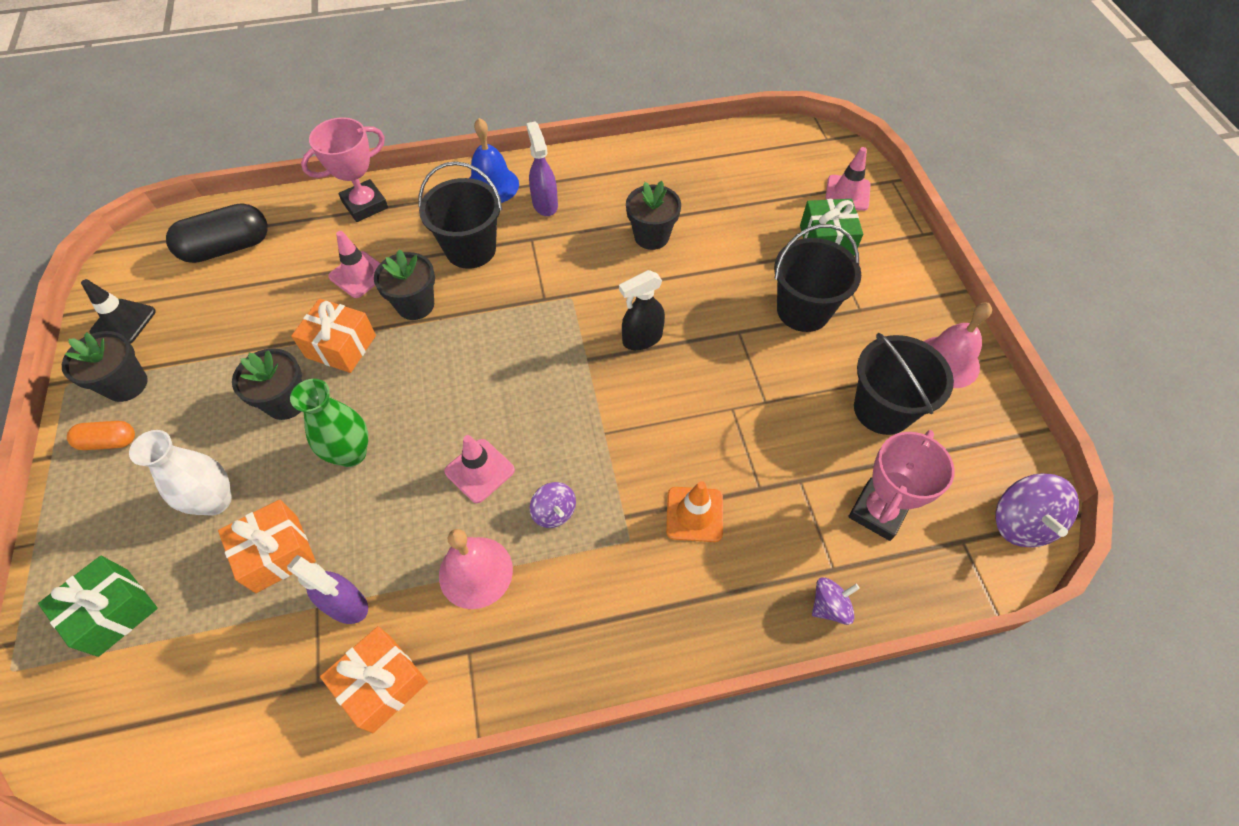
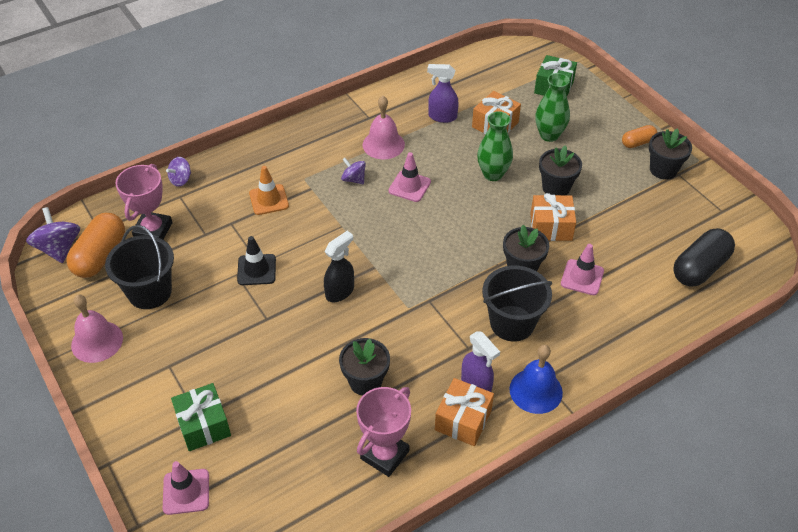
camera: 160 degrees right, 10 degrees down
(123, 322) = (710, 201): black traffic cone -> black traffic cone (256, 270)
(215, 501) = (549, 135): white vase -> green vase
(365, 205) = (630, 336): pink trophy -> pink trophy (384, 455)
(382, 683) = (403, 98): orange gift -> orange gift (463, 420)
(803, 310) = (217, 351): black bucket -> none
(955, 489) = (100, 256): none -> orange capsule

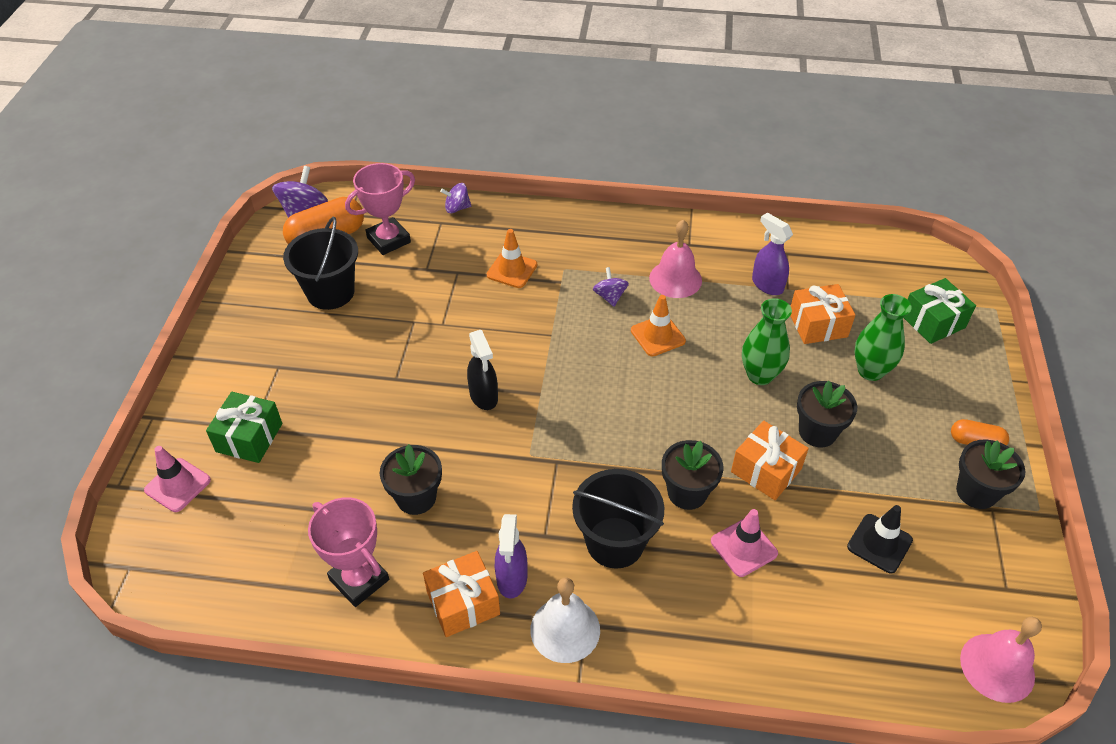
camera: 40 degrees right, 0 degrees up
(97, 341) = (250, 308): pink bell -> pink bell (997, 667)
(256, 270) = (434, 328): black traffic cone -> black traffic cone (879, 543)
(340, 292) = (484, 396): black spray bottle -> black spray bottle turned 75 degrees clockwise
(384, 455) = (359, 580): pink trophy -> pink trophy turned 60 degrees clockwise
(409, 186) = (658, 336): pink traffic cone -> orange traffic cone
(536, 390) = (565, 629): blue bell -> white bell
(699, 268) = (901, 635): black capsule -> none

